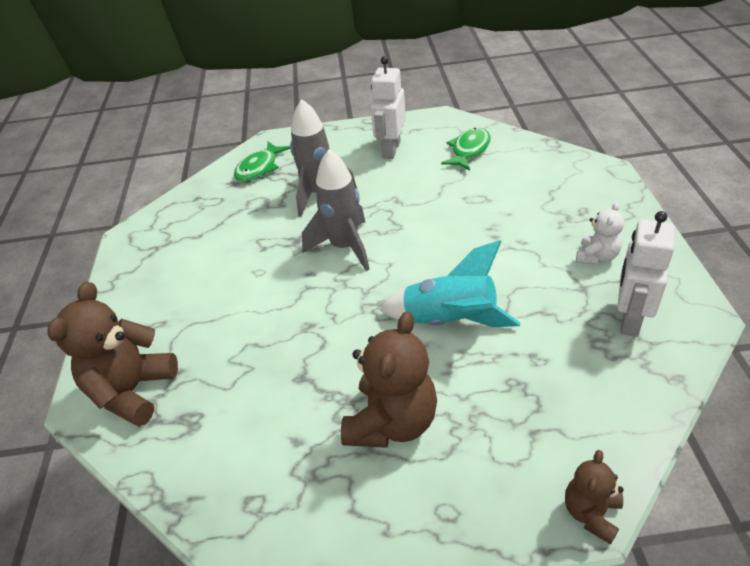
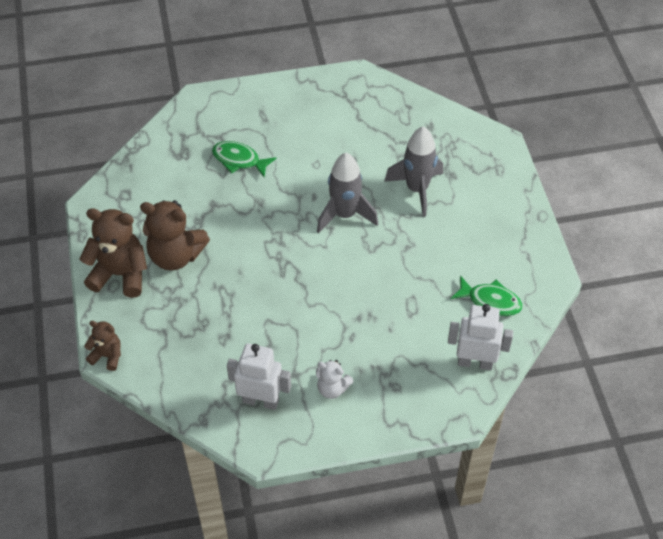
camera: 80 degrees right, 10 degrees up
(132, 391) = (206, 119): brown teddy bear -> brown teddy bear (120, 274)
(259, 168) = (454, 141): green fish -> green fish (239, 160)
(391, 150) = (488, 237): white robot -> white robot (475, 362)
(450, 320) = (262, 286): turquoise rocket -> none

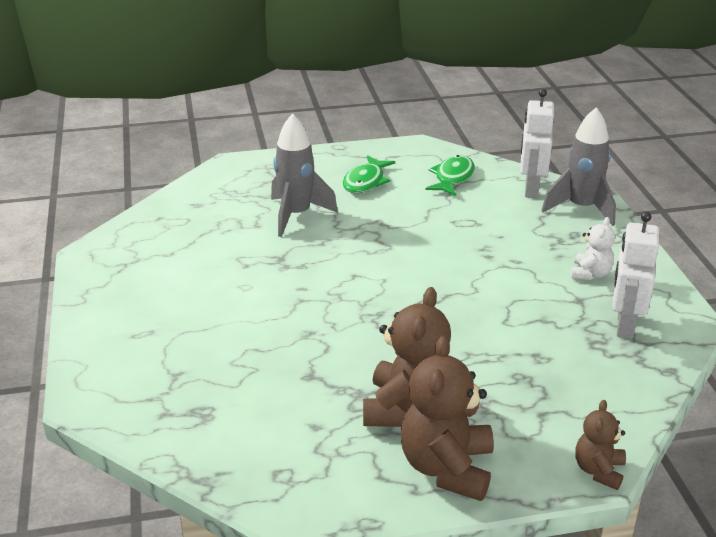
camera: 90 degrees left, 20 degrees down
(239, 160) = (227, 353): green fish -> green fish (365, 181)
(345, 215) = (333, 264): grey rocket -> grey rocket (581, 208)

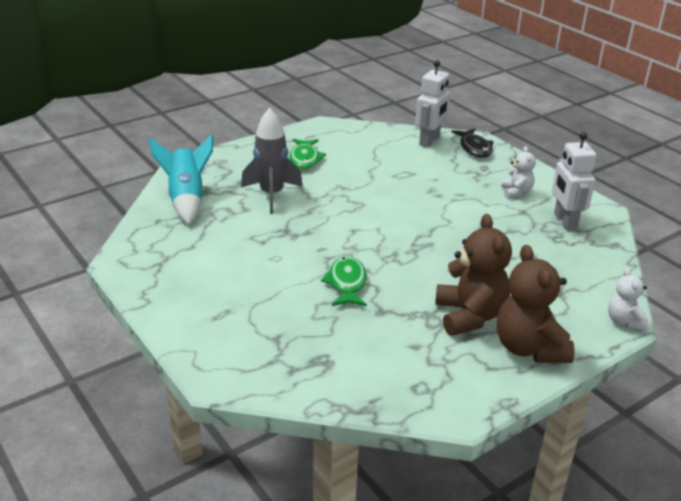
camera: 25 degrees left, 0 degrees up
(205, 201) = (186, 199): none -> turquoise rocket
(452, 178) = (368, 144): green fish -> green fish (347, 283)
(531, 189) = (429, 141): white robot -> white robot turned 135 degrees counterclockwise
(581, 208) = (474, 148): grey rocket -> black fish
(598, 470) = (624, 321): brown teddy bear -> white teddy bear

